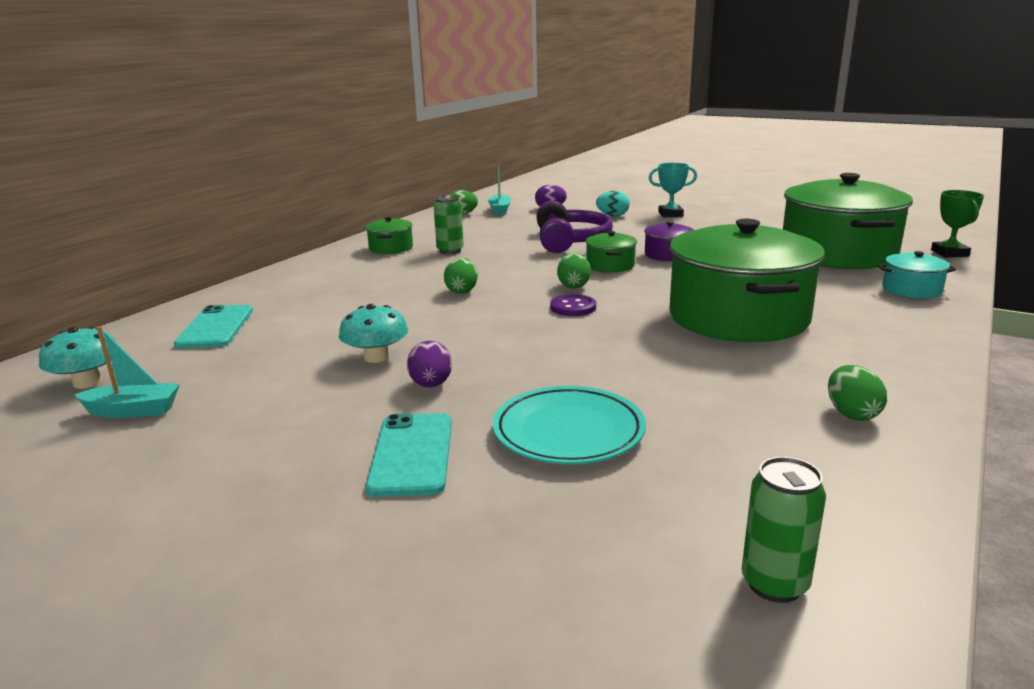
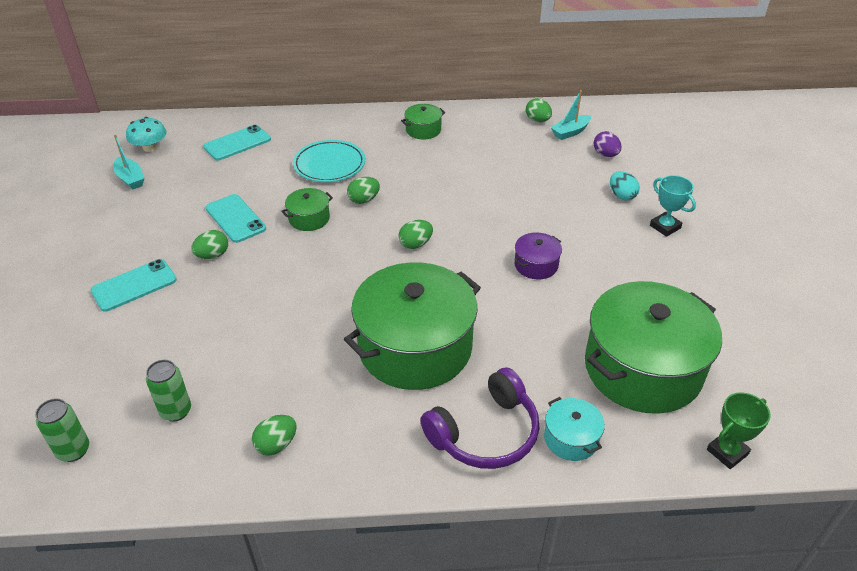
camera: 55 degrees right, 20 degrees up
(376, 357) = (235, 218): turquoise mushroom -> turquoise phone
(431, 385) = (213, 255): purple egg -> green egg
(450, 251) = (441, 157): green can -> green can (176, 411)
(568, 431) = (186, 329): turquoise plate -> turquoise plate (329, 165)
(570, 241) = (522, 201): purple headphones -> purple headphones (485, 433)
(573, 307) = (371, 260): purple button -> none
(610, 265) = (479, 244): green pot -> green pot (309, 218)

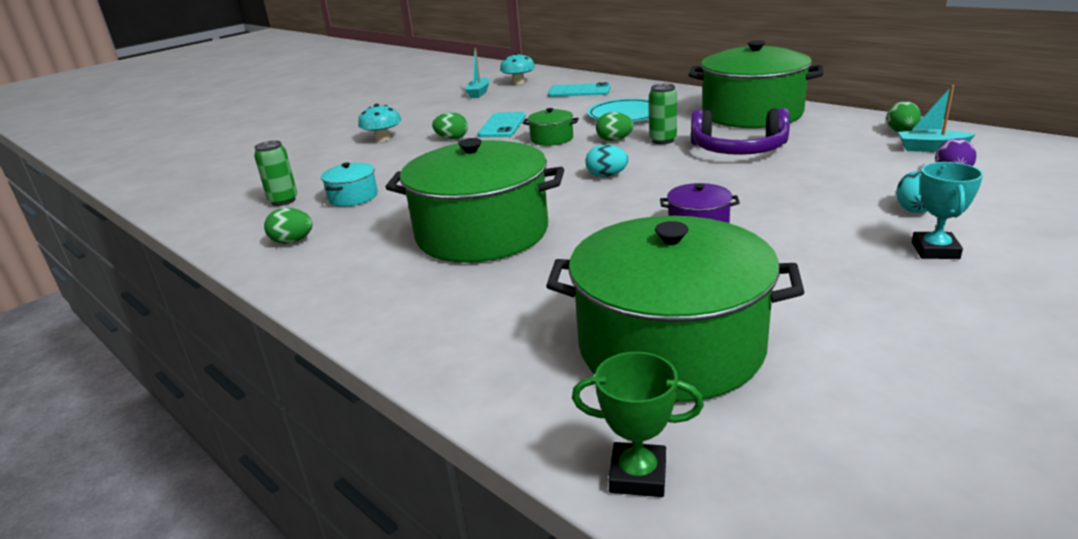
camera: 50 degrees right, 15 degrees down
(73, 450) = (211, 196): green can -> green can (662, 140)
(134, 285) = (383, 138): turquoise phone -> turquoise mushroom
(415, 244) = (606, 176): green egg -> turquoise egg
(423, 130) = (752, 114): green pot -> green pot, size x2.32
(485, 433) = (425, 309): purple headphones -> purple headphones (738, 149)
(571, 438) = (486, 355): turquoise pot -> turquoise pot (353, 197)

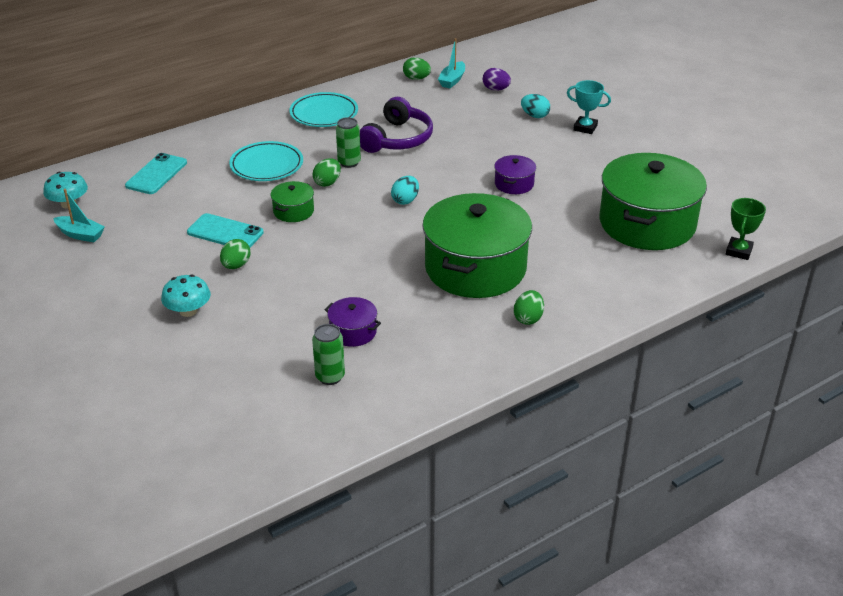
camera: 80 degrees left, 10 degrees up
(292, 242) = (434, 365): green egg -> green egg (528, 318)
(353, 197) = (353, 332): turquoise pot -> purple pot
(752, 114) = (324, 113): green pot -> turquoise plate

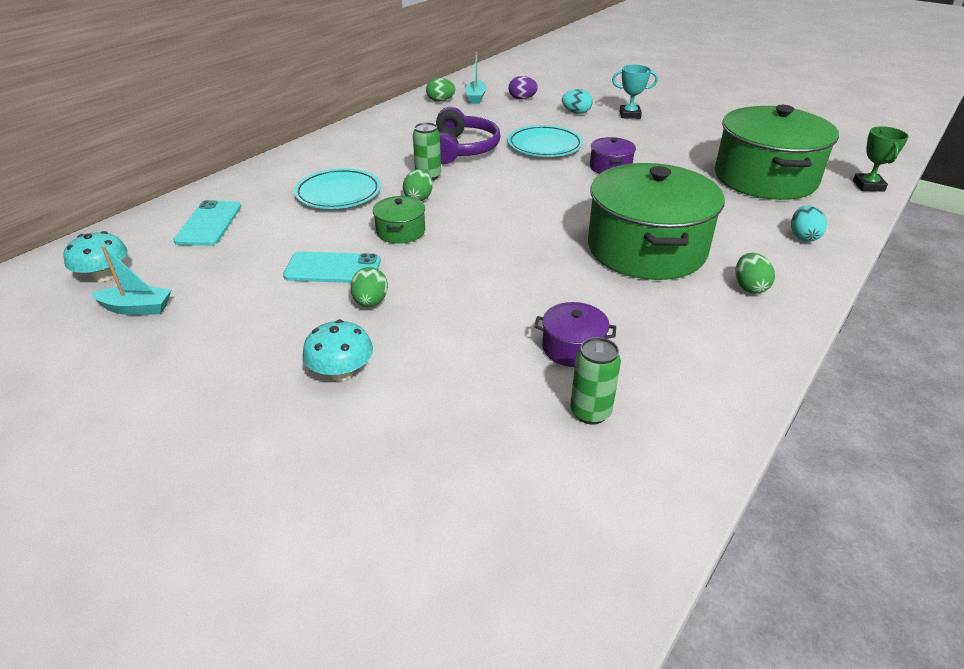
camera: 20 degrees left, 0 degrees up
(324, 113) = (369, 140): turquoise plate -> turquoise plate (544, 146)
(405, 200) = (516, 200): turquoise egg -> turquoise egg (803, 237)

